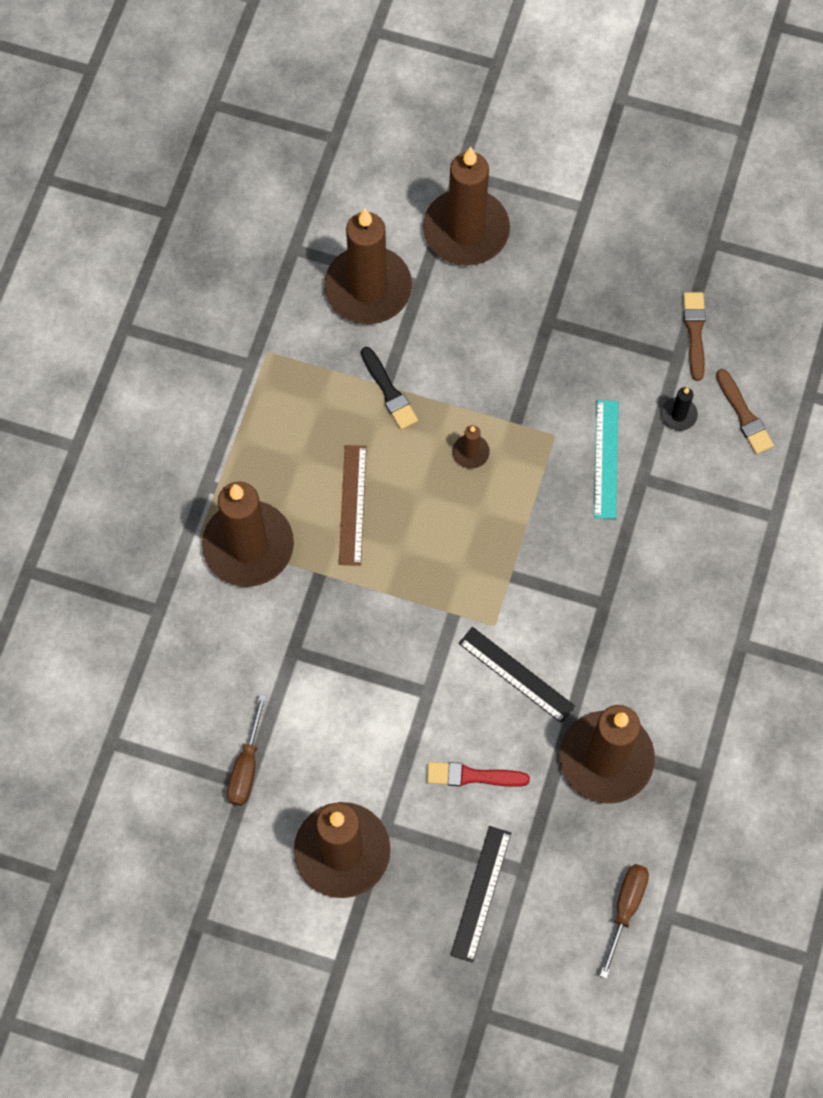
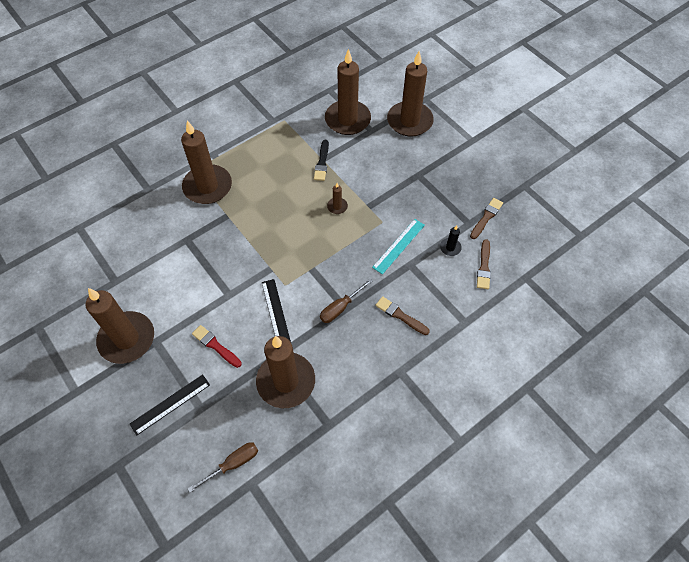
camera: 35 degrees right, 10 degrees down
(246, 766) = (122, 274): brown screwdriver -> brown screwdriver (340, 308)
(353, 505) = (266, 197): brown ruler -> none
(684, 564) = (400, 315): none -> brown brush

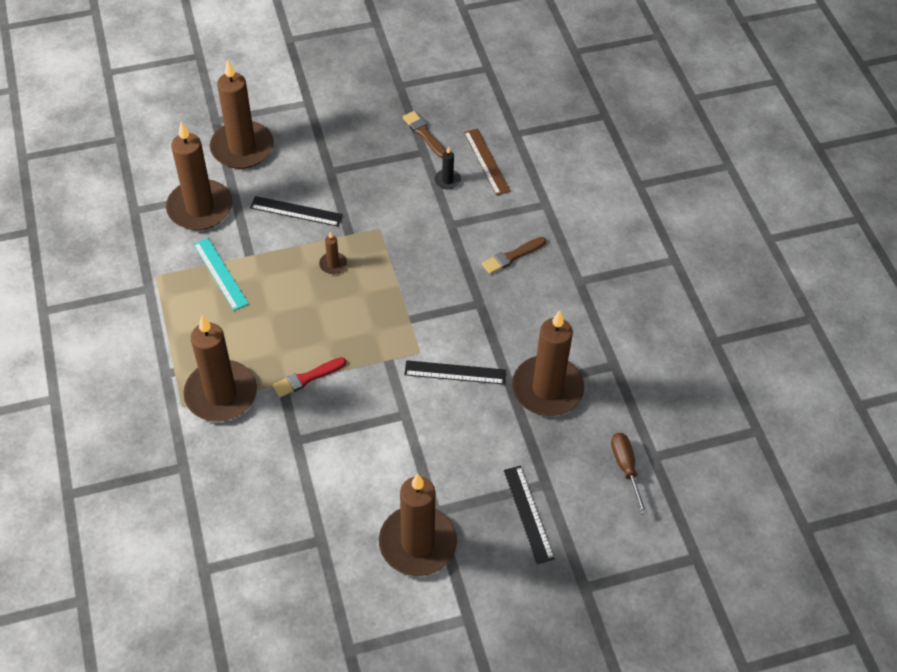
camera: 70 degrees left, 5 degrees down
(215, 345) = (470, 447): red brush -> red brush (307, 378)
(322, 162) = (255, 257): black brush -> none
(340, 308) = (476, 307): brown screwdriver -> none
(372, 169) = (296, 211): none -> black ruler
(398, 246) = (421, 225): turquoise ruler -> turquoise ruler (220, 274)
(484, 267) = (486, 161): brown brush -> brown ruler

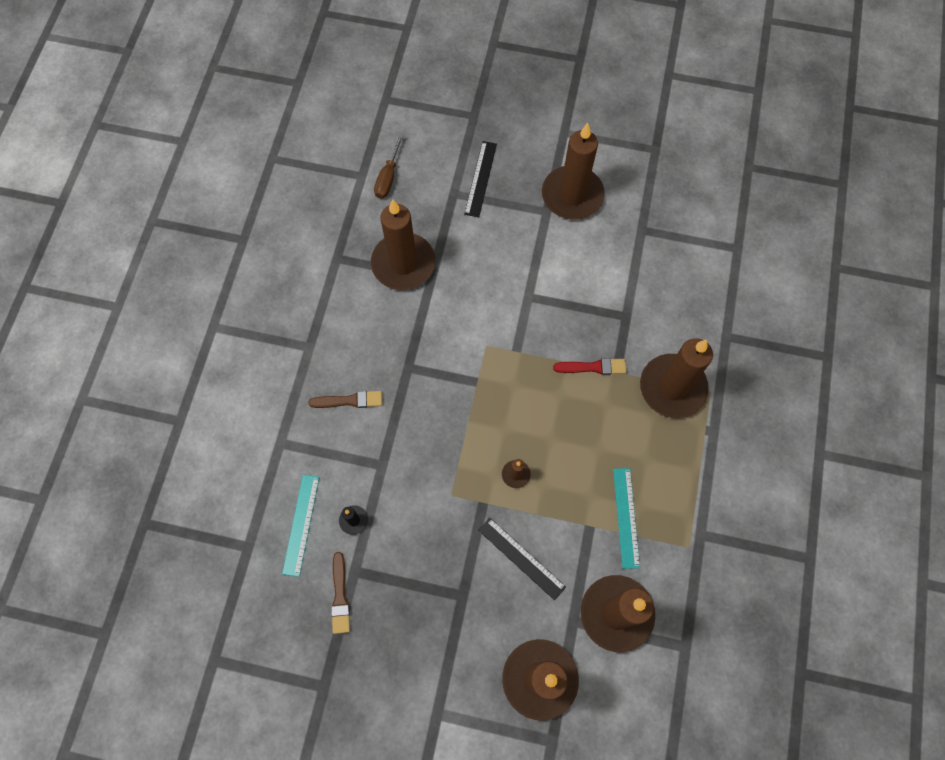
camera: 150 degrees left, 15 degrees up
(455, 373) = (468, 313): black ruler -> none
(486, 161) = (301, 524): brown ruler -> turquoise ruler

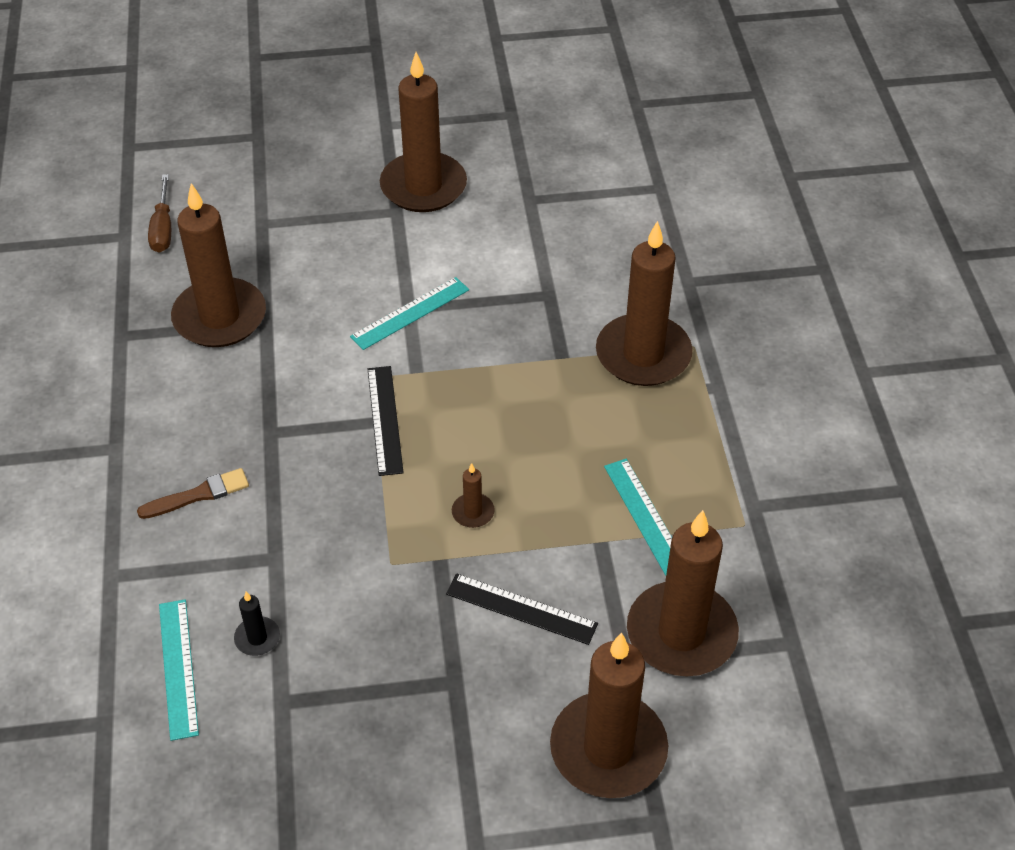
camera: 20 degrees left, 20 degrees down
(340, 596) = (271, 741): brown brush -> none
(480, 178) = (292, 199): black ruler -> black ruler (384, 420)
(528, 301) = (410, 313): none -> turquoise ruler
(593, 367) = (528, 361): red brush -> none

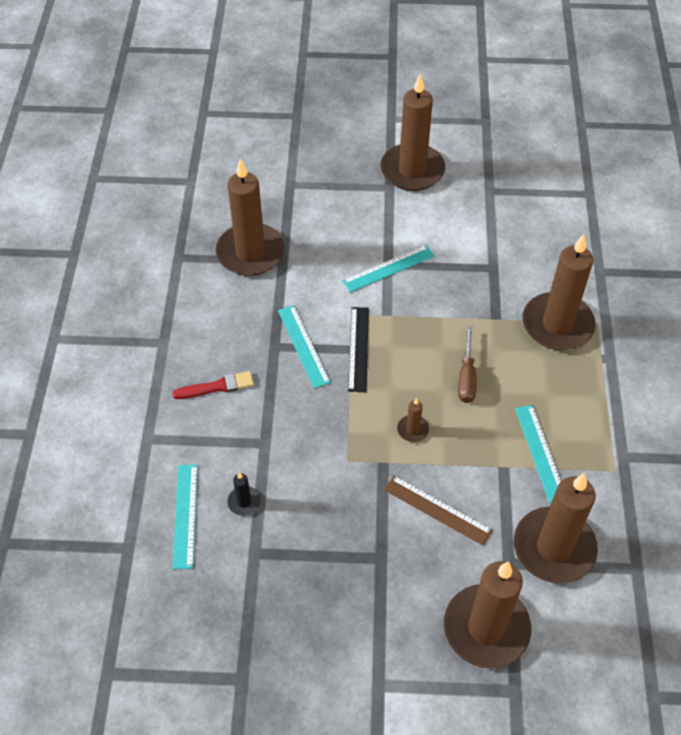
camera: 10 degrees right, 5 degrees up
(163, 228) = (219, 179): brown screwdriver -> brown screwdriver (466, 377)
(198, 495) = (217, 387): brown brush -> red brush
(310, 426) = (303, 346): none -> turquoise ruler
(521, 608) = (437, 509): black ruler -> brown ruler

